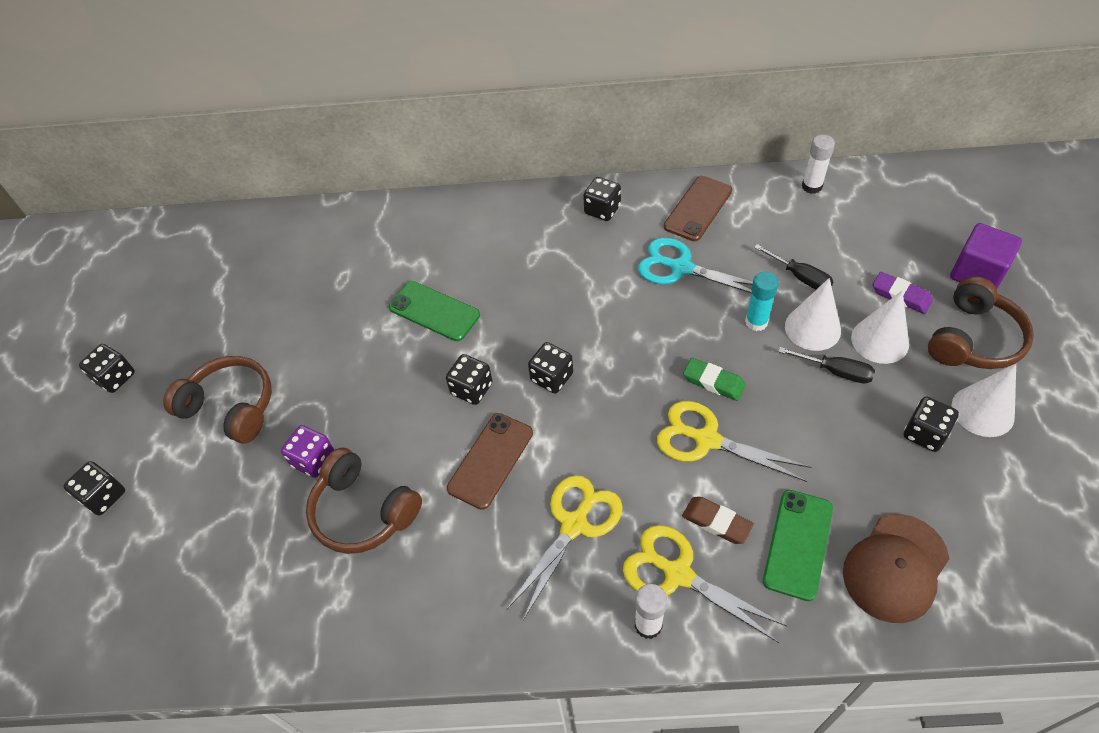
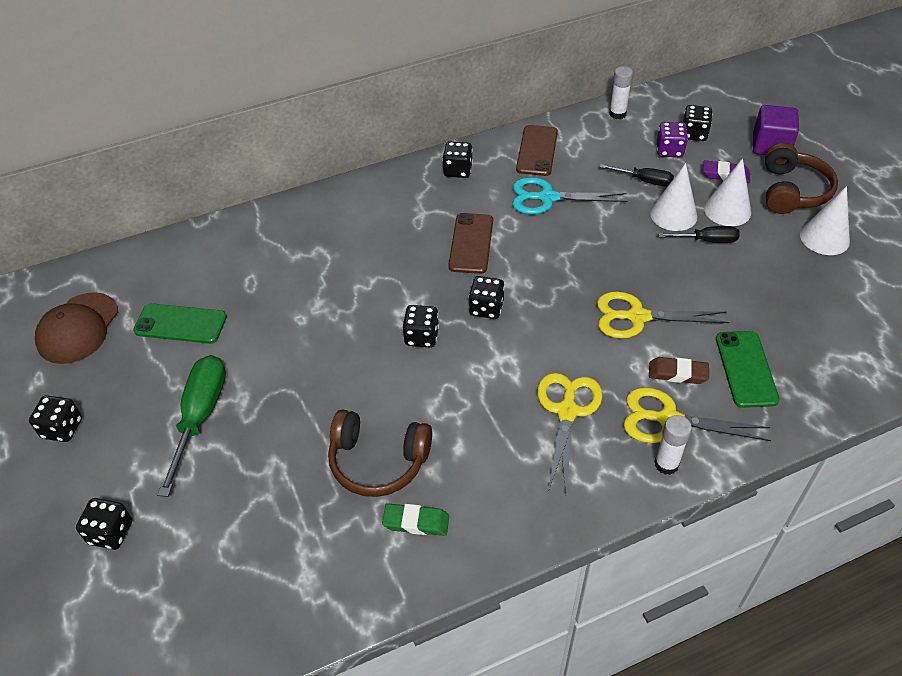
camera: 25 degrees left, 5 degrees down
(231, 406) = (200, 417): brown headphones -> green screwdriver
(313, 460) = (307, 435): purple dice -> purple dice (669, 150)
(434, 311) = (353, 285): green phone -> green phone (180, 324)
(491, 460) = (470, 386): brown phone -> brown phone (471, 243)
(713, 382) = (619, 274): green eraser -> green eraser (416, 522)
(756, 322) = (628, 221): turquoise glue stick -> none
(895, 568) = (823, 362): brown cap -> brown cap (78, 328)
(924, 433) = (793, 265): black dice -> black dice (694, 134)

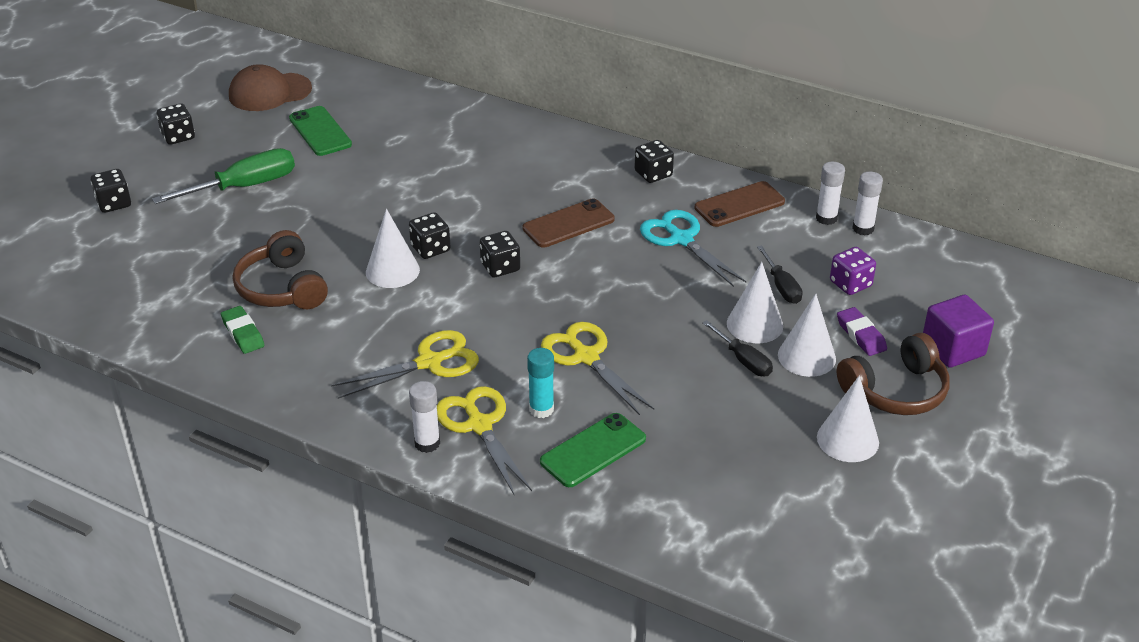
camera: 50 degrees right, 10 degrees down
(427, 375) = (392, 271): none -> white cone
(591, 122) = (826, 218): none -> white glue stick
(677, 373) = (541, 409): brown eraser -> turquoise glue stick
(694, 134) = (900, 289): black dice -> none

